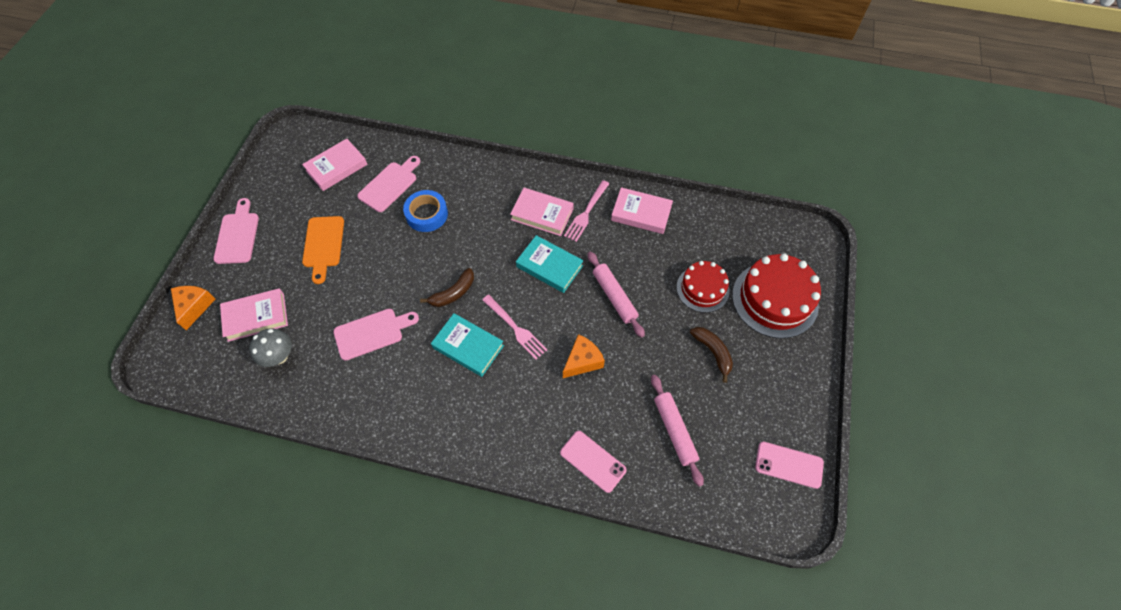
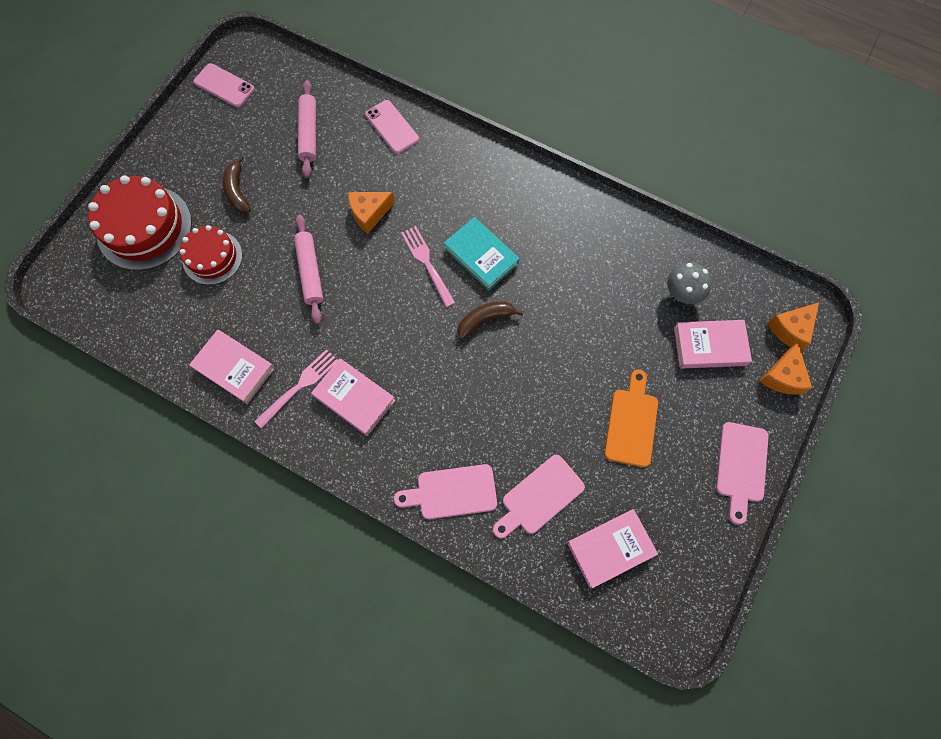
camera: 165 degrees left, 10 degrees up
(181, 348) = (790, 329): none -> orange cheese
(372, 333) = (581, 296): pink cutting board -> pink cutting board (452, 492)
(427, 214) = (498, 436): blue tape -> none
(549, 266) = (368, 326): turquoise book -> none

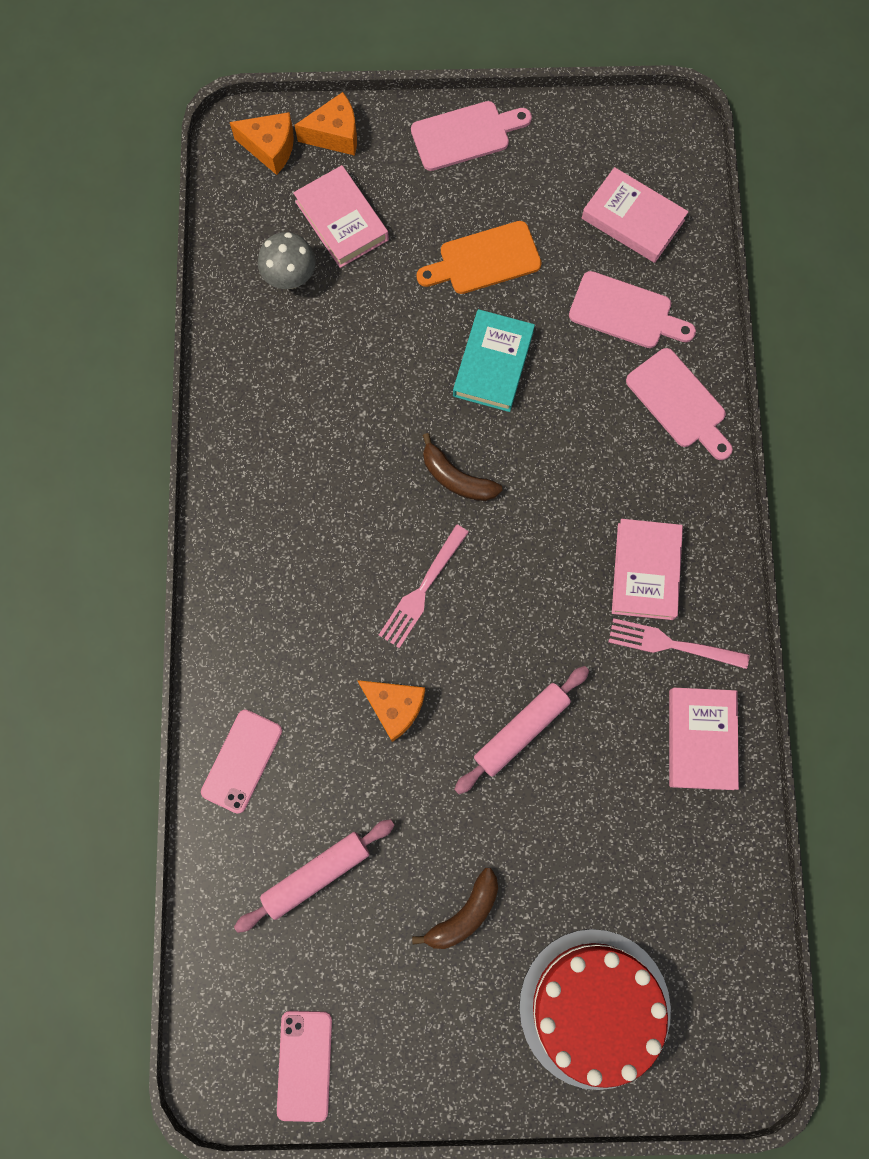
camera: 120 degrees left, 5 degrees up
(212, 257) = (579, 876): red cake -> none
(481, 256) = (373, 529): turquoise book -> turquoise book (493, 364)

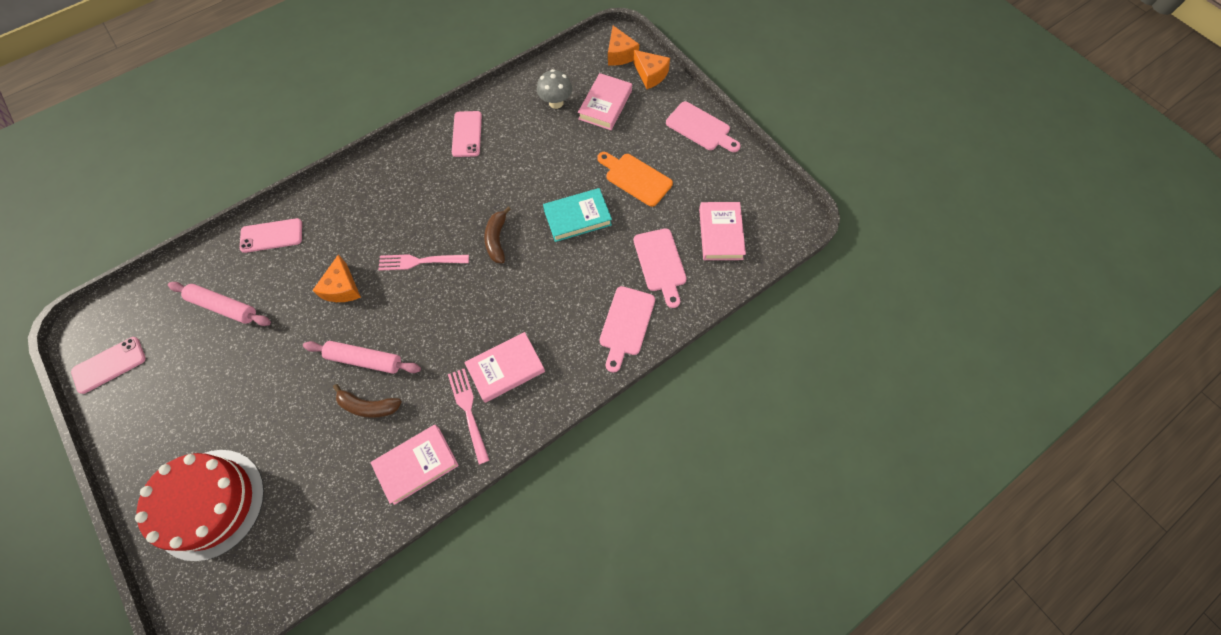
camera: 55 degrees right, 10 degrees down
(258, 419) = (467, 134): none -> pink phone
(464, 913) = (236, 395): brown banana -> brown banana (368, 406)

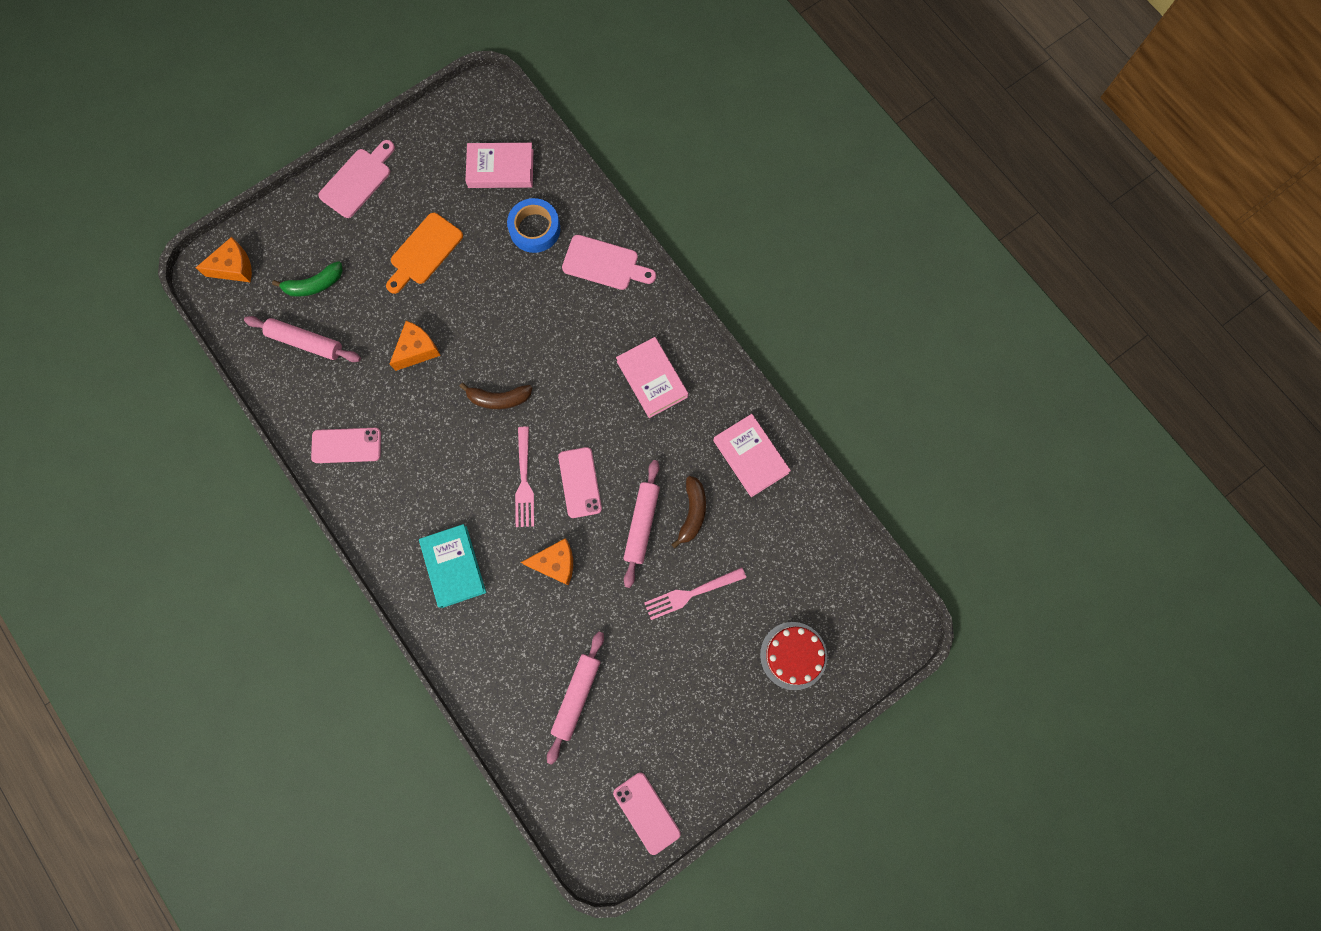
camera: 90 degrees left, 10 degrees up
(209, 503) = (793, 655): red cake -> red cake, size x0.62
(271, 236) = (483, 661): pink phone -> pink phone (580, 482)
(468, 411) = (697, 412): pink fork -> pink fork (691, 593)
(556, 102) = (305, 342): grey mushroom -> pink rolling pin
(577, 217) = (474, 313): turquoise book -> turquoise book (454, 566)
(605, 105) = (314, 285): pink book -> green banana
(650, 75) = (271, 232): orange cheese -> orange cheese (417, 350)
(660, 263) = (535, 229): pink cutting board -> blue tape

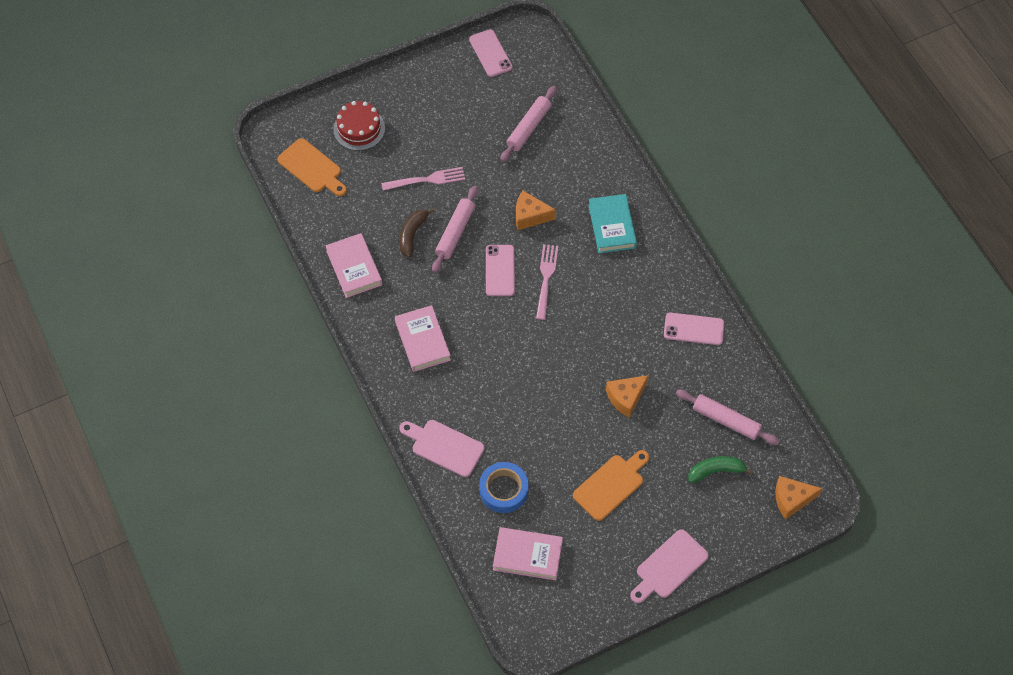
camera: 170 degrees left, 15 degrees down
(499, 399) = (558, 346): brown banana -> none
(837, 586) = (312, 168): none -> orange cutting board

